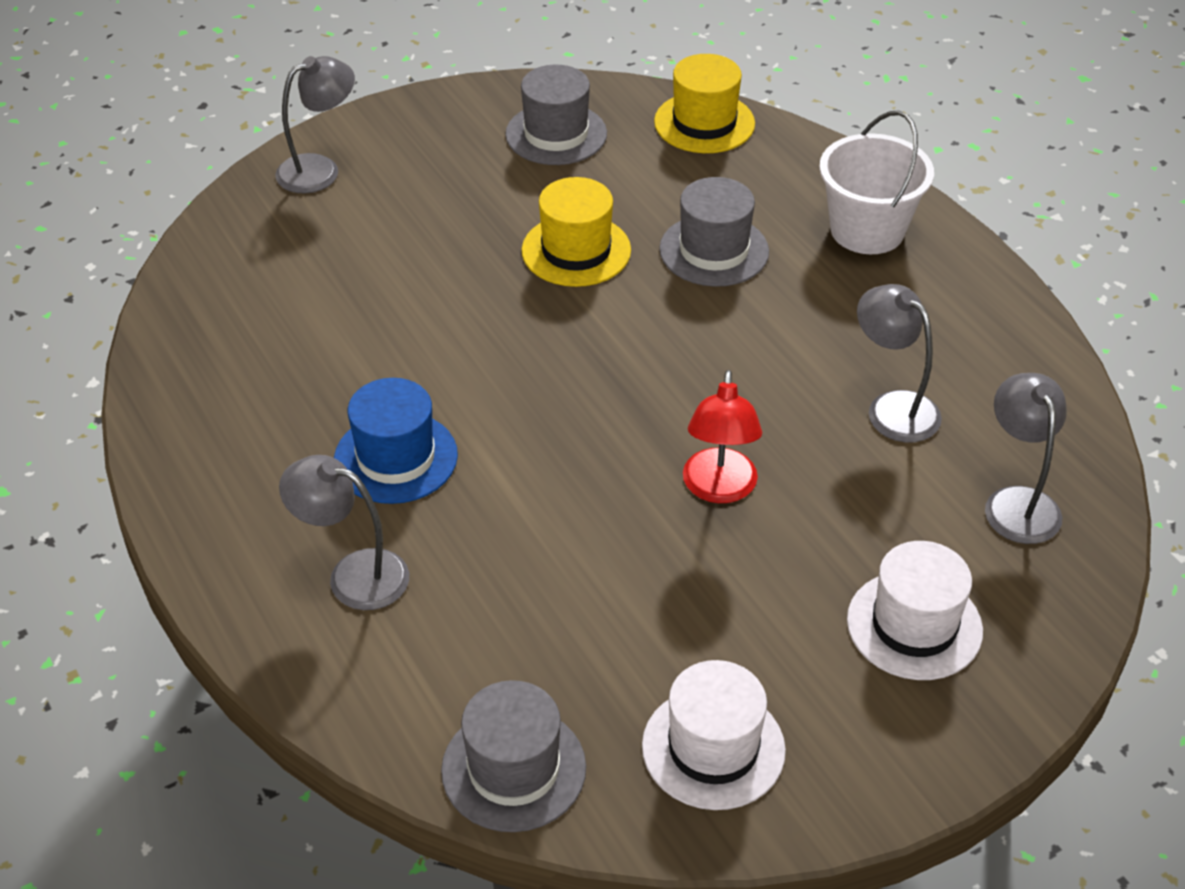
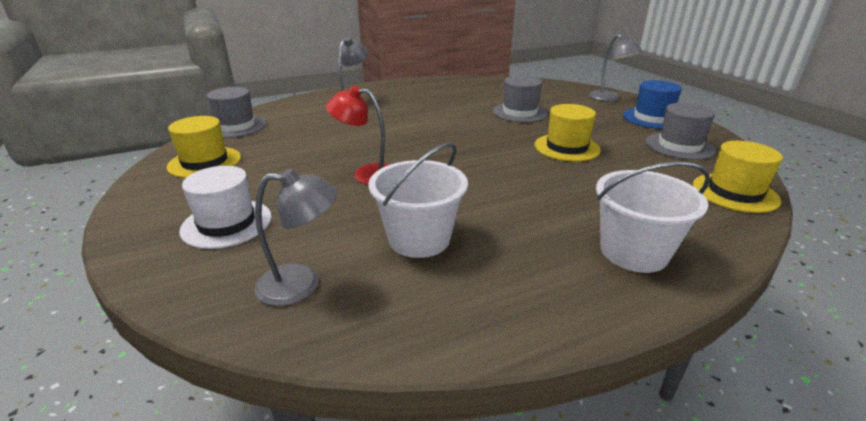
camera: 95 degrees right, 15 degrees down
(396, 458) = (413, 110): blue hat -> blue hat (652, 118)
(713, 748) = (205, 162): white hat -> yellow hat
(714, 250) = (581, 186): grey hat -> grey hat (520, 112)
(892, 407) = (419, 239): grey lamp -> white bucket

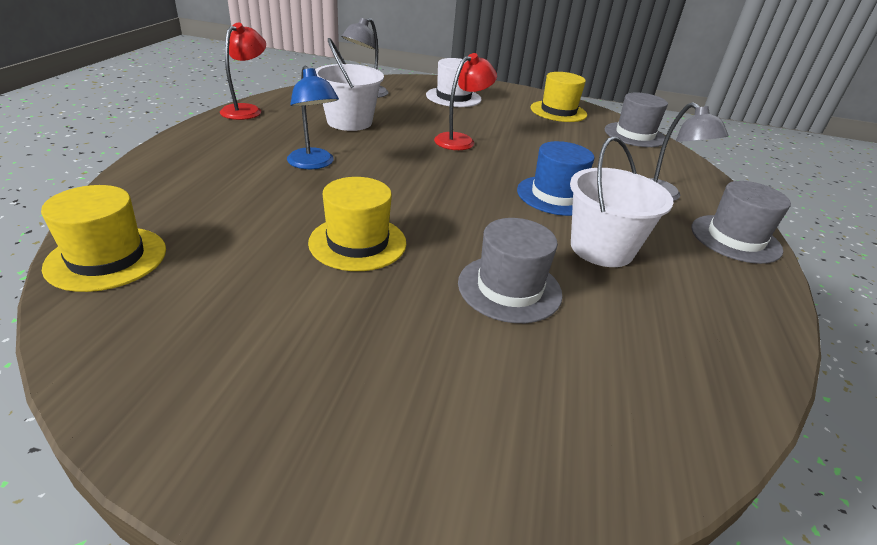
camera: 125 degrees right, 5 degrees up
(517, 328) = (247, 110): none -> red lamp
(530, 203) = (313, 164): none -> blue lamp
(609, 98) = (457, 473): grey lamp -> none
(633, 252) = (204, 159): white bucket -> white bucket (601, 248)
(652, 118) = (296, 419): blue hat -> blue hat (556, 195)
(679, 146) = (203, 331): grey hat -> grey hat (735, 239)

